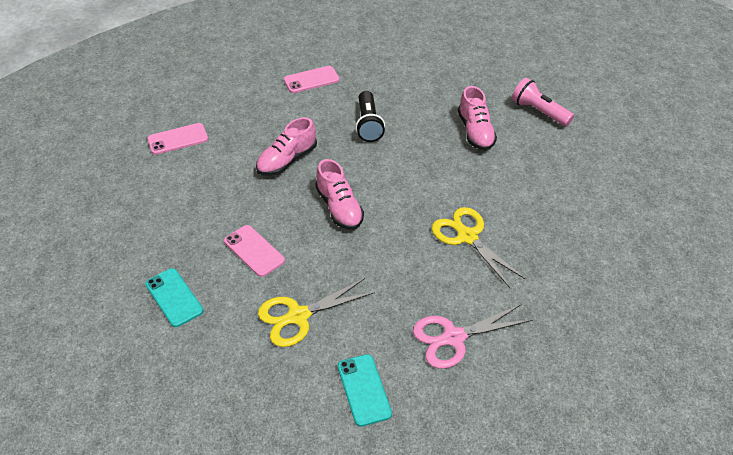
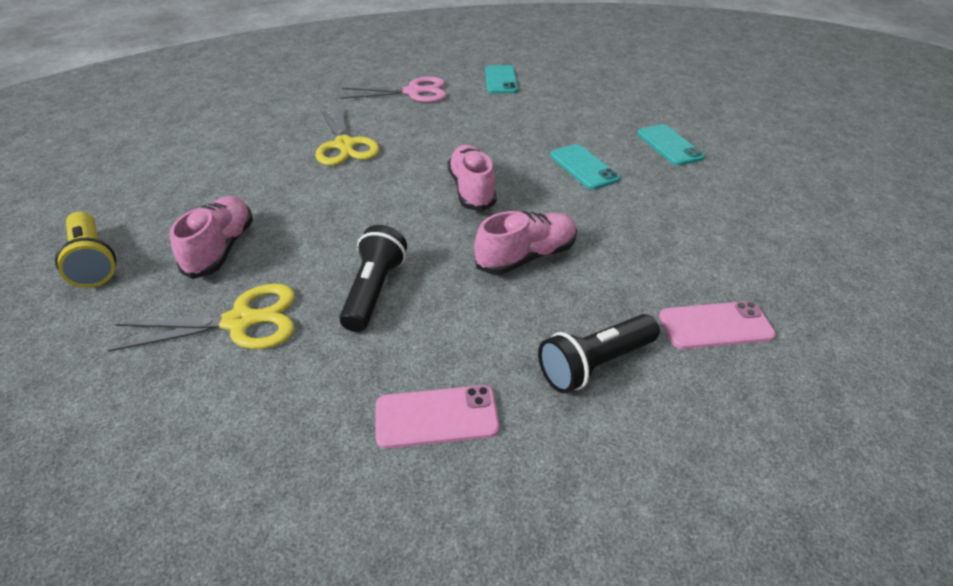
camera: 165 degrees left, 5 degrees down
(243, 111) = (595, 364): none -> black flashlight
(254, 251) = (584, 167): pink phone -> turquoise phone
(298, 316) = (543, 119): yellow scissors -> yellow scissors (240, 321)
(539, 112) = (93, 261): pink flashlight -> yellow flashlight

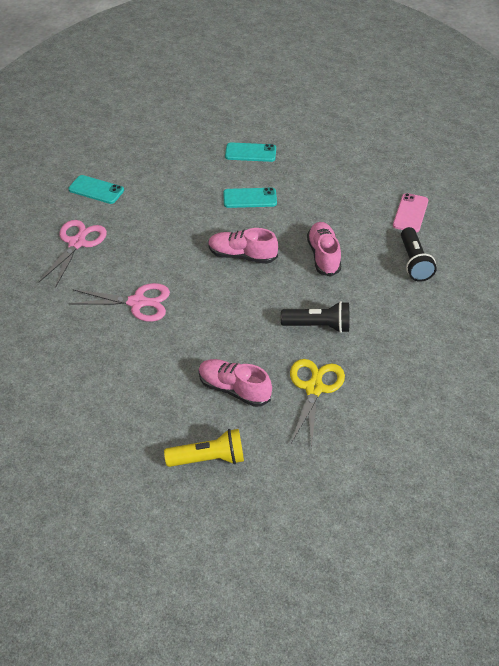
camera: 65 degrees left, 5 degrees up
(344, 145) = (137, 302): yellow scissors -> pink scissors
(374, 291) = (318, 326): black flashlight -> black flashlight turned 150 degrees clockwise
(436, 417) = (420, 326): pink phone -> none

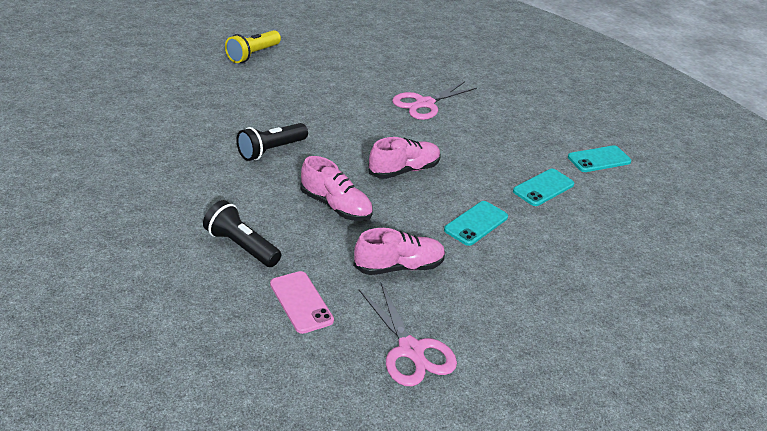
camera: 130 degrees right, 10 degrees down
(77, 243) = (532, 117): pink scissors -> pink scissors (411, 350)
(234, 389) = (283, 89): pink shoe -> pink shoe (399, 267)
(250, 152) = (554, 274): turquoise phone -> turquoise phone (543, 188)
(314, 388) = (226, 112): yellow scissors -> none

